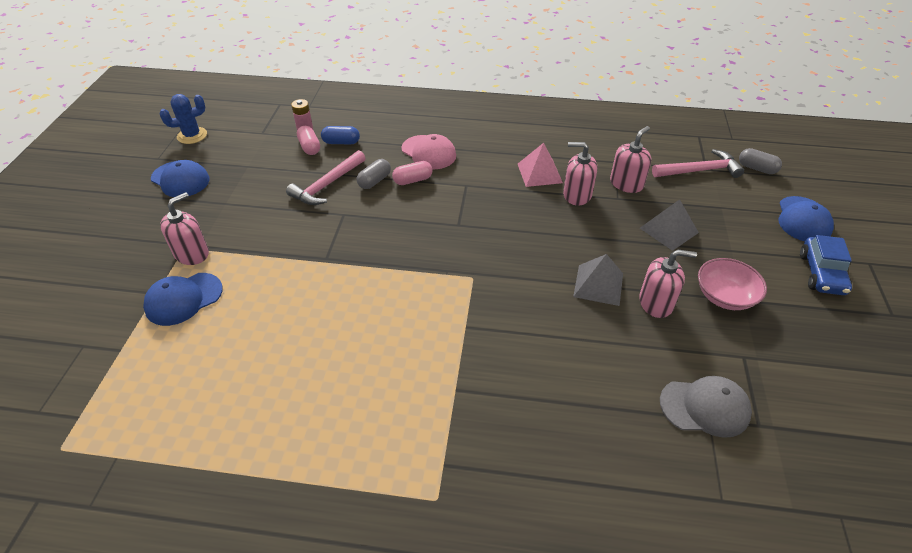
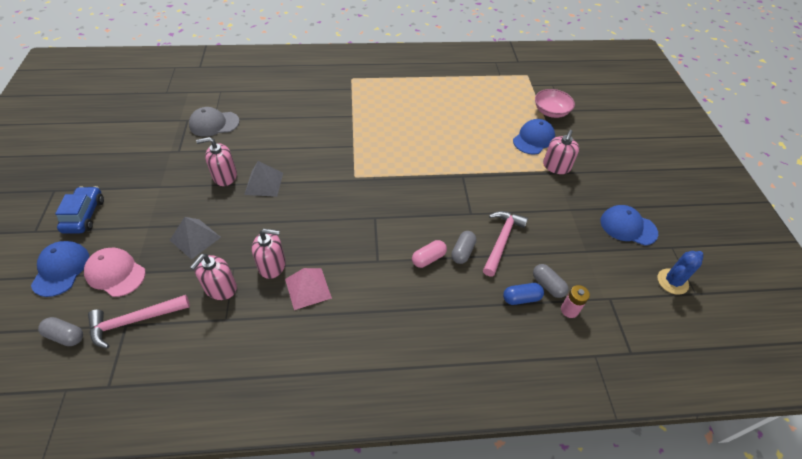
camera: 165 degrees right, 5 degrees up
(309, 147) = (548, 285): pink capsule -> grey capsule
(429, 152) = (426, 299): pink cap -> pink cap (115, 273)
(724, 296) = (172, 187): pink bowl -> pink bowl (551, 112)

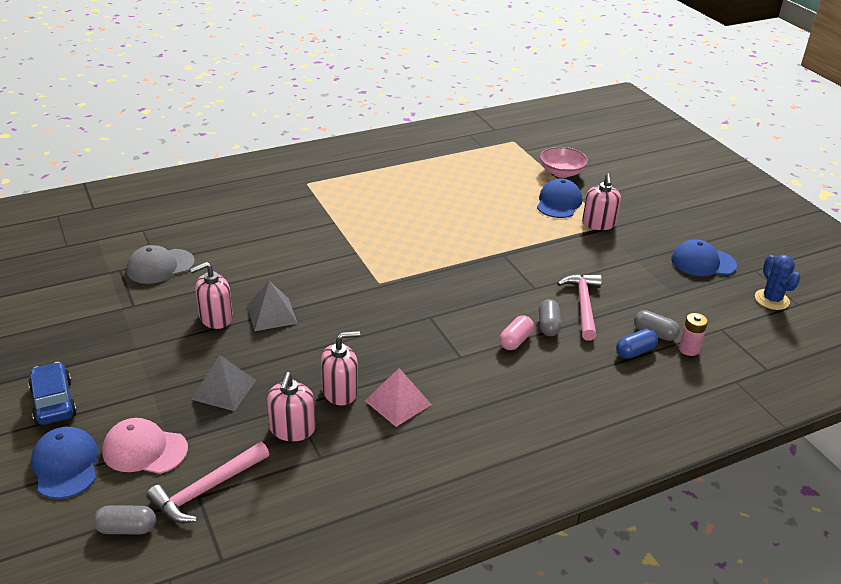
camera: 20 degrees left, 15 degrees down
(672, 281) = (771, 300): blue cactus -> blue cactus turned 45 degrees counterclockwise

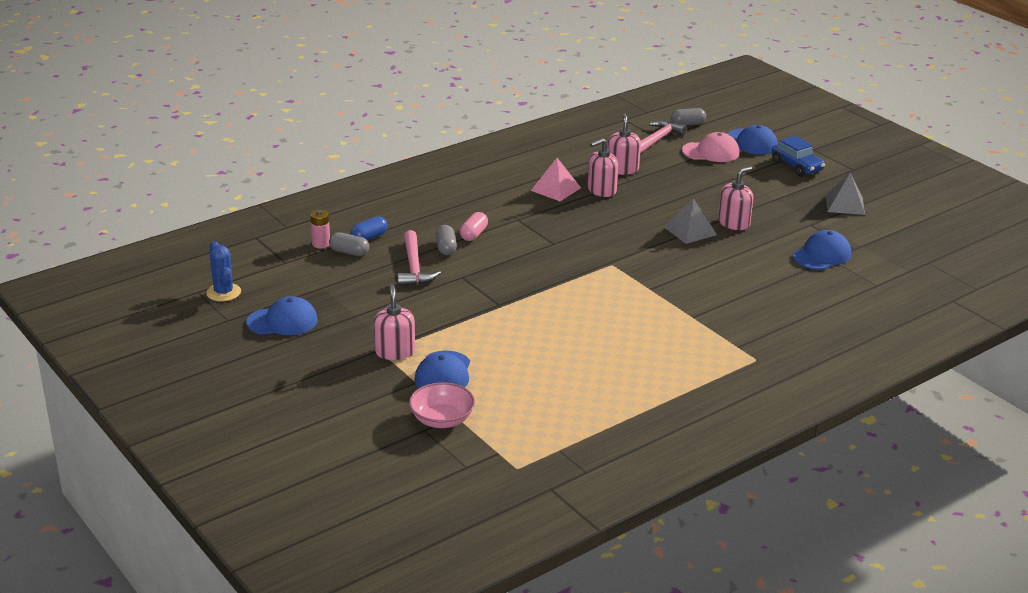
camera: 170 degrees right, 5 degrees down
(160, 266) = (822, 255): grey cap -> blue cap
(224, 389) = (687, 183): grey pyramid -> grey pyramid (845, 204)

